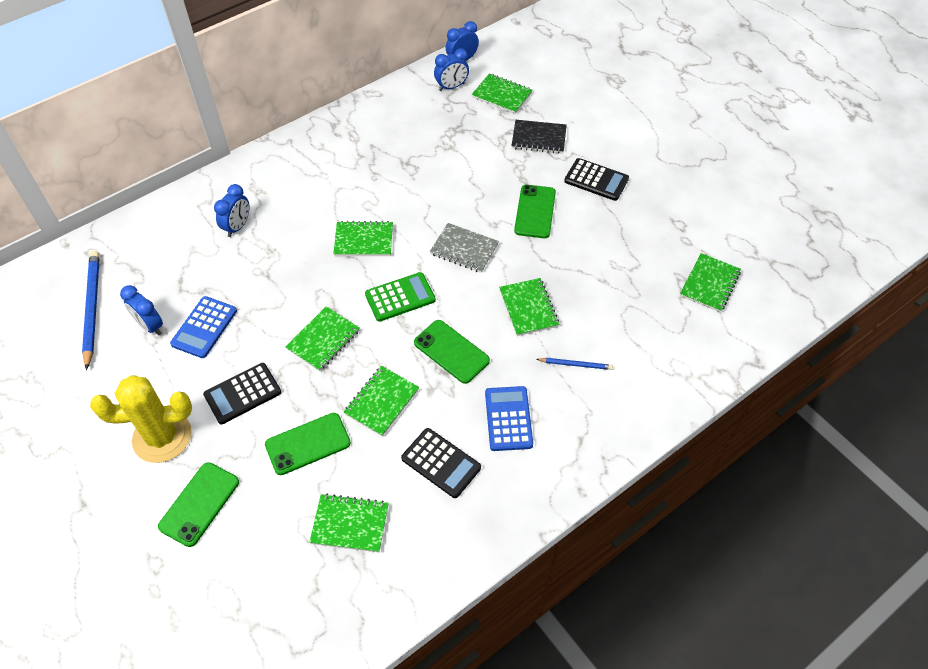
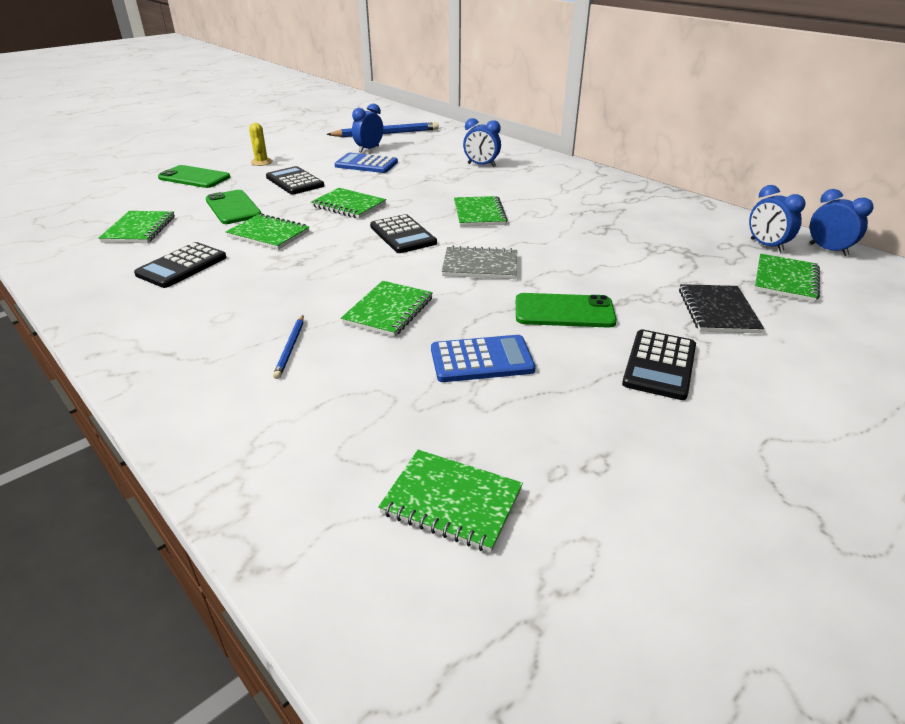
camera: 85 degrees right, 20 degrees down
(162, 437) = (261, 162): yellow cactus -> yellow cactus, size x0.47
(400, 297) = (402, 235): green calculator -> black calculator
(451, 351) = (325, 265): green phone -> none
(464, 249) = (480, 265): grey notebook -> grey notebook turned 75 degrees clockwise
(508, 419) = (222, 302): blue calculator -> blue calculator (481, 360)
(528, 308) = (389, 311): green notebook -> green notebook turned 45 degrees counterclockwise

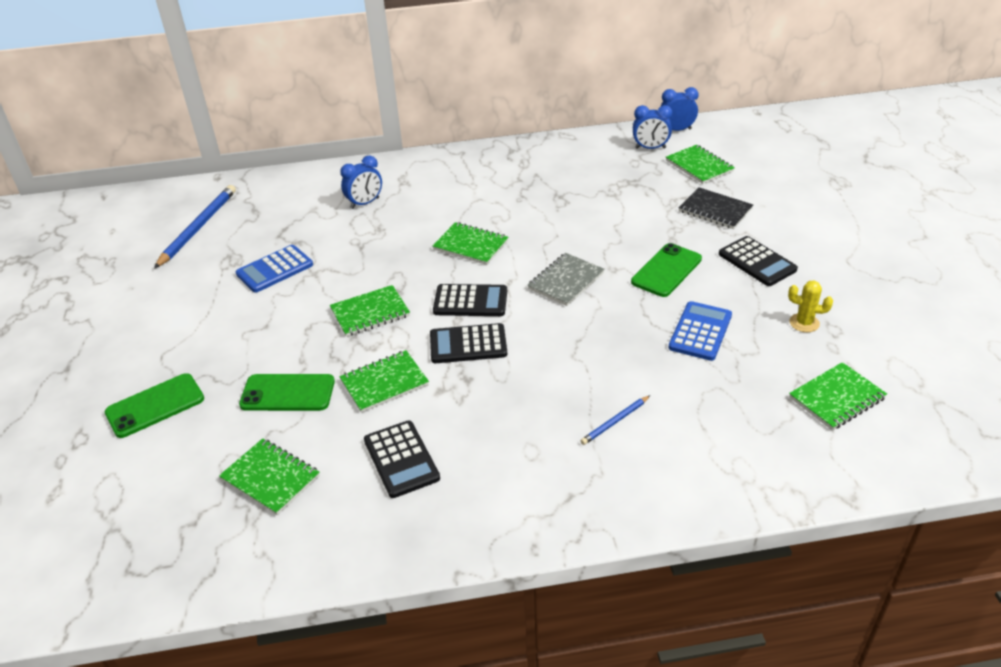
camera: 55 degrees left, 5 degrees up
(261, 162) = (170, 341): yellow cactus -> yellow cactus (804, 323)
(290, 348) = (615, 422): blue pencil -> blue pencil turned 105 degrees clockwise
(295, 181) = (264, 331): black calculator -> black calculator (468, 344)
(369, 149) = (232, 254): blue clock -> none
(389, 311) = (598, 352): green notebook -> none

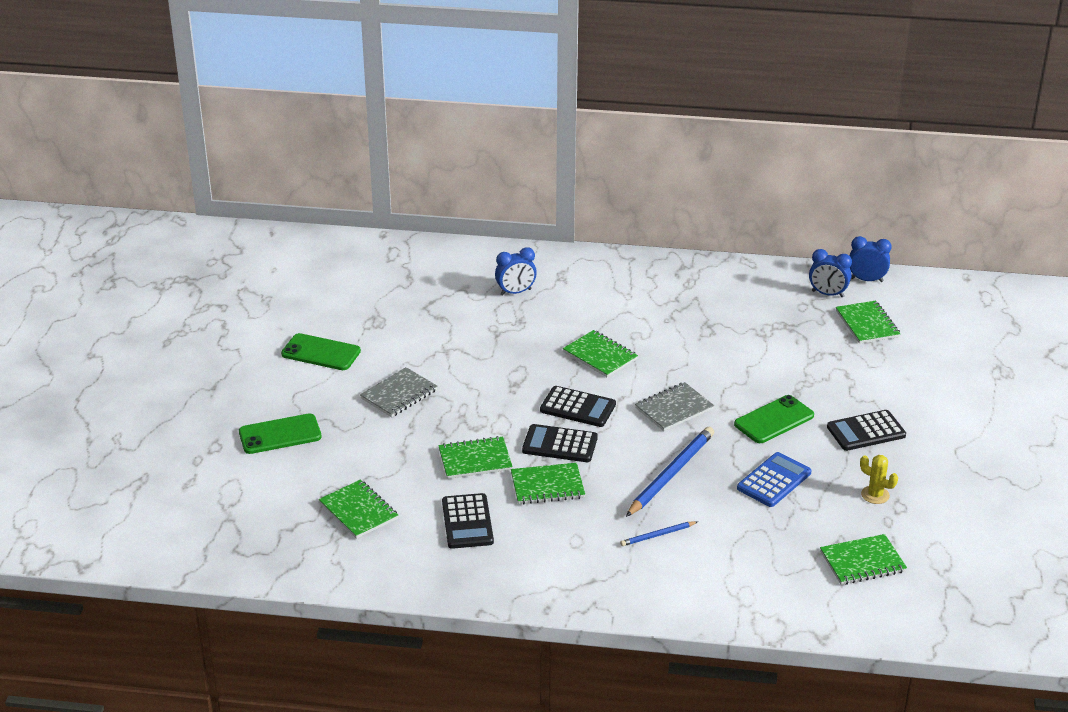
camera: 15 degrees right, 5 degrees down
(198, 228) = (352, 283): blue pencil -> blue pencil (671, 474)
(274, 269) = (411, 339): blue calculator -> none
(278, 329) = (399, 394): none -> grey notebook
(287, 393) = (391, 449): green phone -> green phone (321, 353)
(370, 313) = (484, 398): green notebook -> green notebook (547, 486)
(715, 210) = (855, 373): black notebook -> none
(757, 262) = (866, 431): black calculator -> black calculator turned 90 degrees clockwise

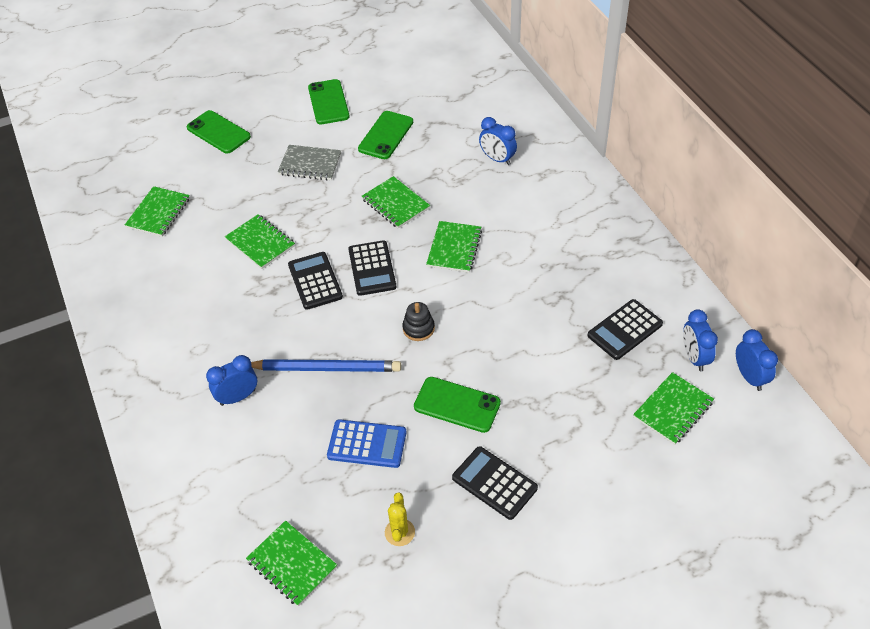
camera: 60 degrees right, 15 degrees up
(411, 338) = (386, 135): none -> green phone
(467, 522) = (182, 275): black calculator -> black calculator (624, 330)
(547, 486) = (256, 299): green notebook -> green notebook (395, 204)
(657, 535) = (238, 397): blue pencil -> blue clock
(674, 409) = (418, 328): grey notebook -> black stacking toy

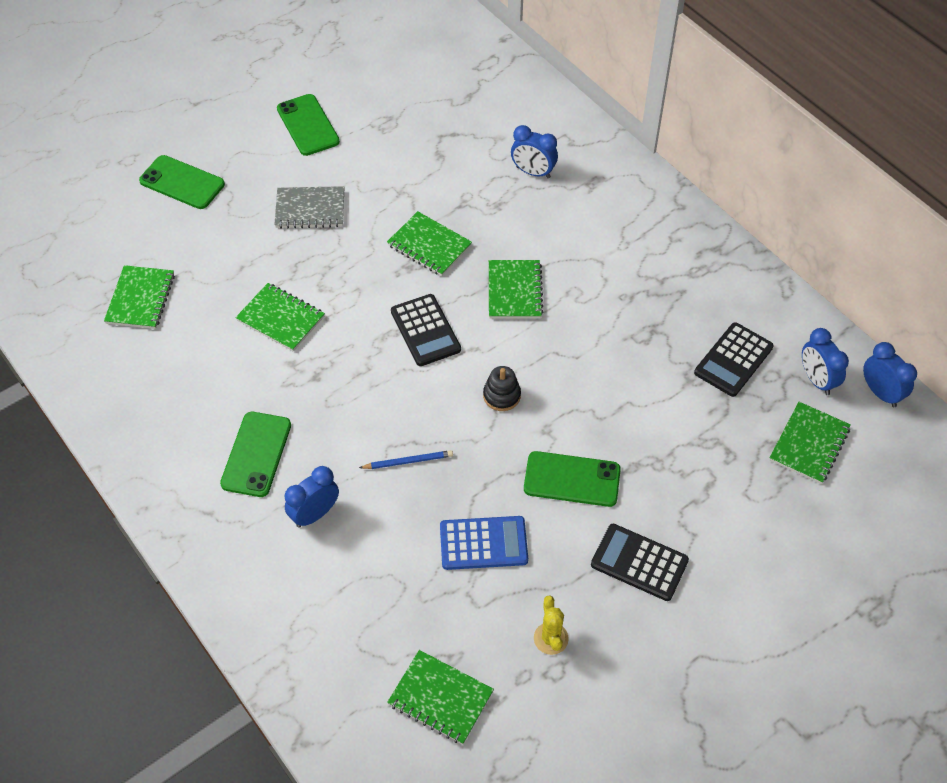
camera: 15 degrees left, 5 degrees up
(315, 281) = (362, 356): black calculator -> none
(326, 368) = (408, 461): blue pencil -> blue pencil, size x0.50
(386, 135) = (391, 159): green phone -> green phone (256, 454)

